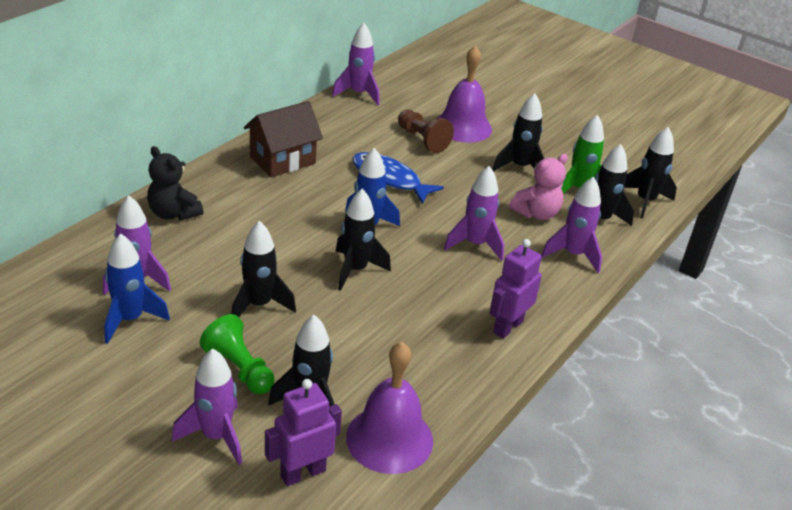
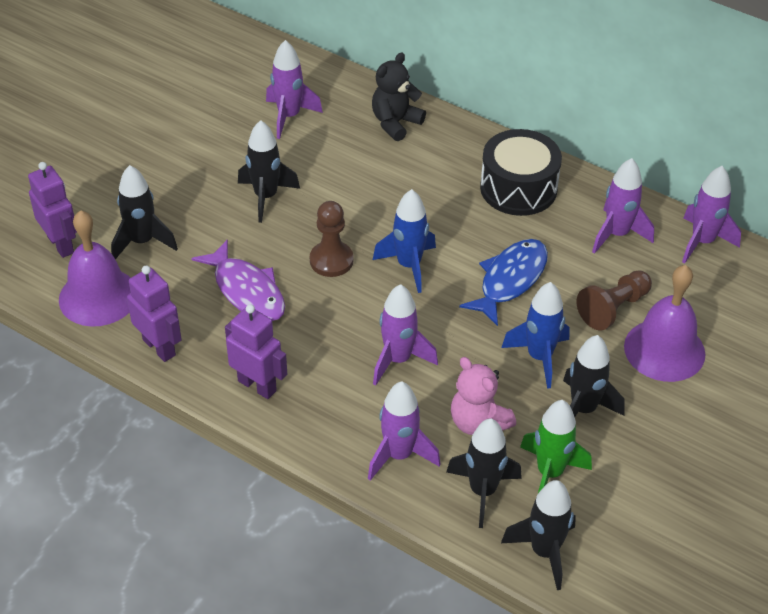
camera: 90 degrees right, 10 degrees up
(130, 319) = (235, 121): blue rocket -> blue rocket (539, 357)
(216, 436) = (101, 190): purple rocket -> purple rocket (617, 234)
(239, 368) = (180, 194): green pawn -> none
(282, 160) = (518, 188): brown house -> black drum
(355, 270) = (331, 260): black rocket -> brown pawn
(389, 326) = (246, 291): none -> purple fish
(462, 391) = (159, 347): none -> purple robot

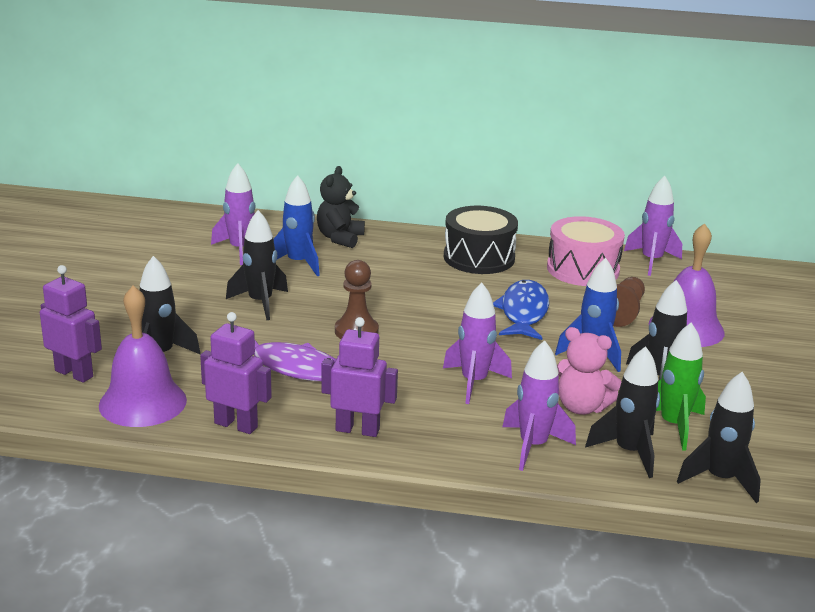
camera: 25 degrees left, 20 degrees down
(409, 266) = (429, 321): blue rocket -> blue rocket (298, 263)
(617, 234) = (583, 269): purple rocket -> pink drum

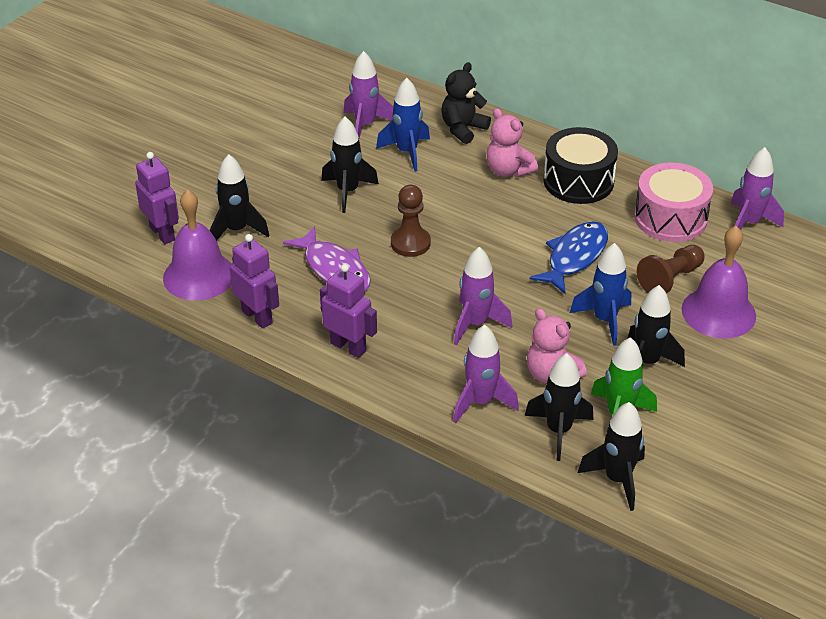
camera: 25 degrees right, 15 degrees up
(407, 261) = (508, 170): none -> pink teddy bear

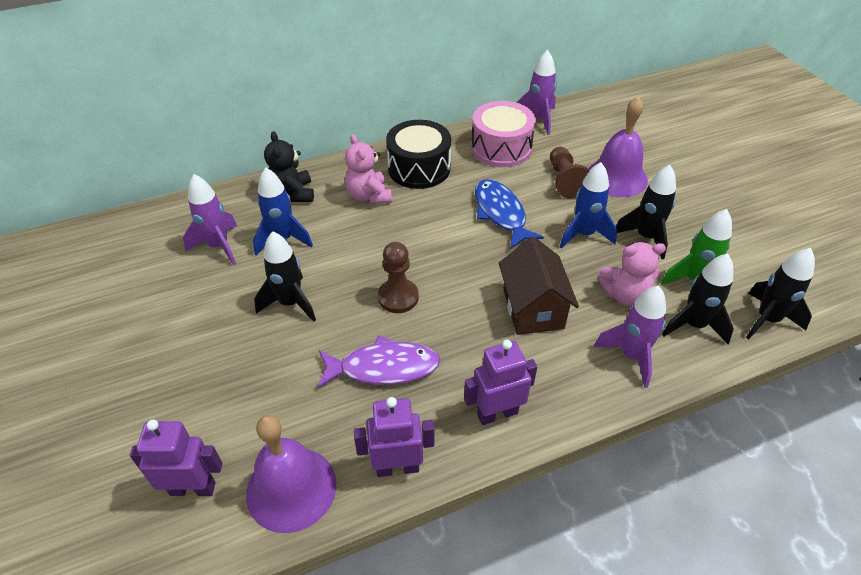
camera: 55 degrees left, 5 degrees up
(237, 230) = (256, 416): black rocket -> none
(476, 324) = (533, 309): purple rocket -> brown house
(508, 170) = (369, 196): pink teddy bear -> pink teddy bear turned 75 degrees clockwise

